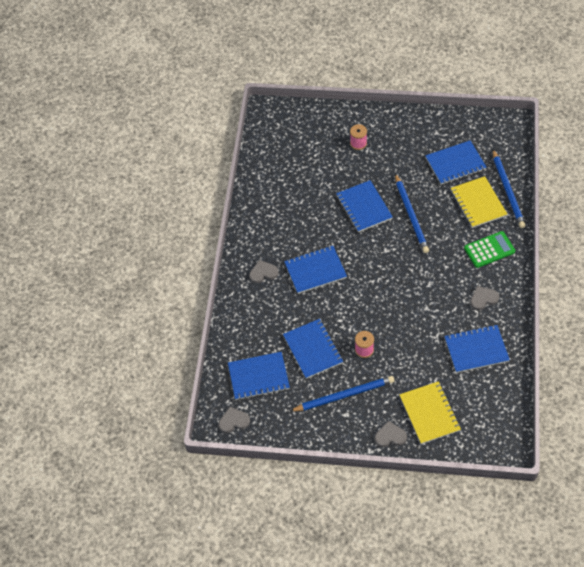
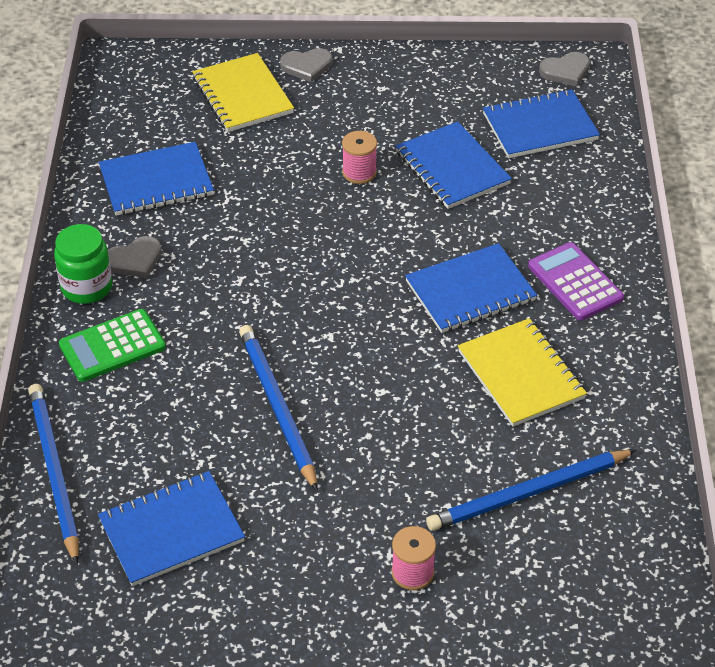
camera: 170 degrees right, 10 degrees down
(263, 273) = (575, 282): grey heart -> purple calculator
(344, 395) = (387, 111): blue pencil -> blue pencil (528, 493)
(364, 207) = (383, 419): blue notebook -> none
(478, 203) = (126, 440): yellow notebook -> yellow notebook (521, 375)
(506, 283) = (87, 287): none -> green jar

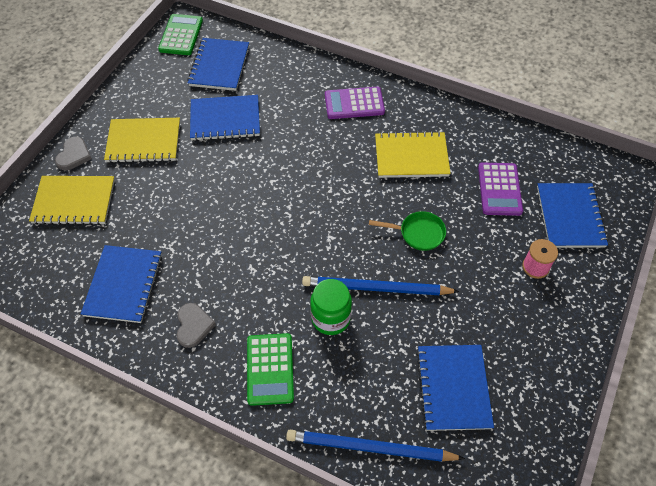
camera: 65 degrees left, 10 degrees up
(87, 287) = (202, 367): green jar -> green jar (331, 318)
(359, 172) = (196, 166): pink spool -> none
(365, 113) = (143, 142): none -> yellow notebook
(390, 423) = (418, 233): none -> green pan
(470, 291) = (333, 153): blue notebook -> blue notebook (570, 216)
(528, 493) = (499, 189): blue pencil -> purple calculator
(565, 71) = (181, 35): grey heart -> green calculator

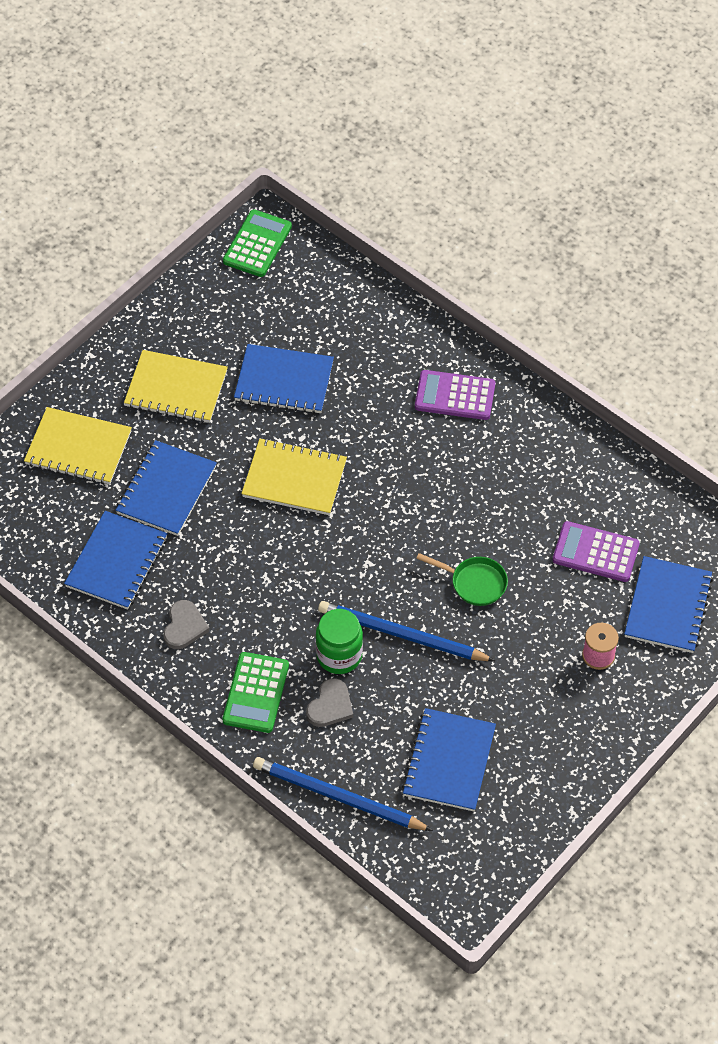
camera: 15 degrees right, 0 degrees up
(74, 155) = (88, 387): grey heart -> grey heart (330, 706)
(219, 66) = (296, 302): blue notebook -> blue notebook (166, 490)
(411, 156) = (502, 485): yellow notebook -> yellow notebook (294, 479)
(499, 189) = (595, 552): purple calculator -> purple calculator turned 90 degrees clockwise

